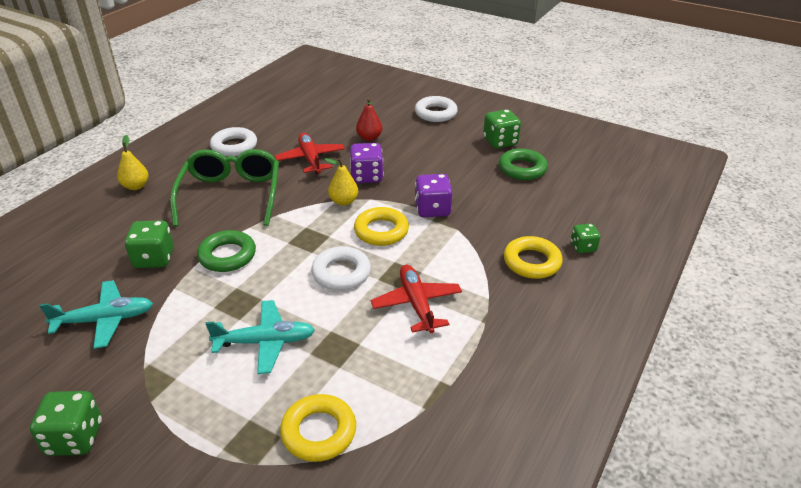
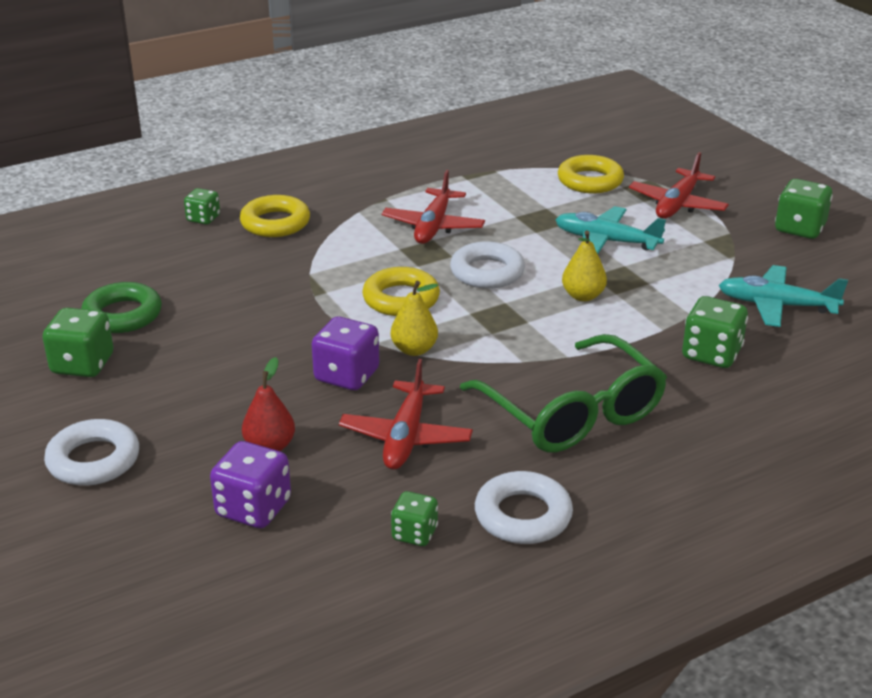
camera: 150 degrees left, 5 degrees down
(136, 186) = (729, 483): yellow pear -> yellow pear (583, 296)
(212, 427) = (677, 204): none -> red plane
(227, 256) = (613, 329): green ring -> none
(231, 195) = (572, 413): green glasses -> green glasses turned 60 degrees counterclockwise
(277, 128) = (414, 534): none -> green dice
(432, 209) = (310, 303): purple dice -> purple dice (253, 508)

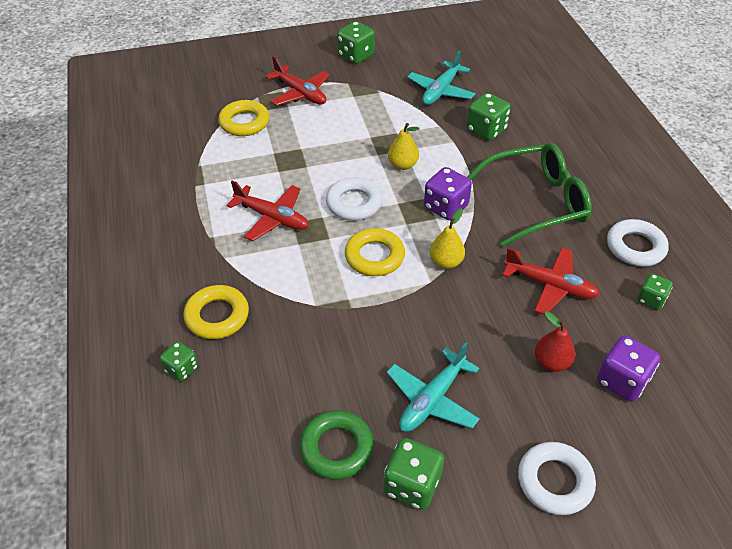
camera: 75 degrees left, 15 degrees up
(347, 376) = (470, 305): purple dice -> purple dice (445, 207)
(606, 241) = (335, 137): turquoise plane -> turquoise plane (432, 399)

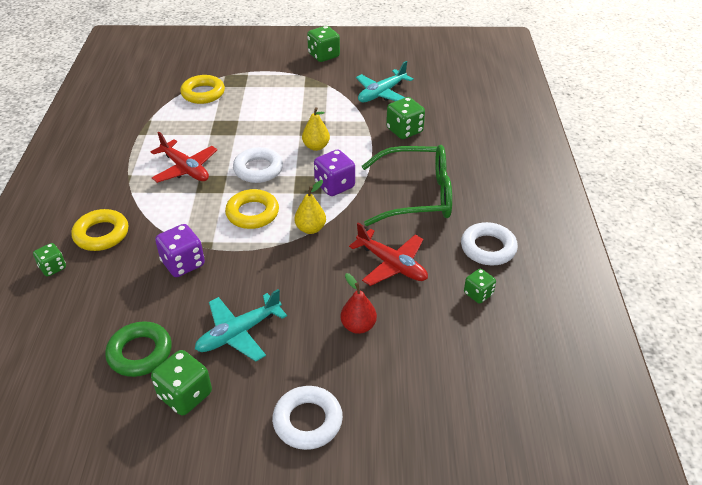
camera: 15 degrees right, 5 degrees down
(300, 93) = (261, 78): red plane -> none
(622, 381) = (413, 354): purple dice -> purple dice (183, 263)

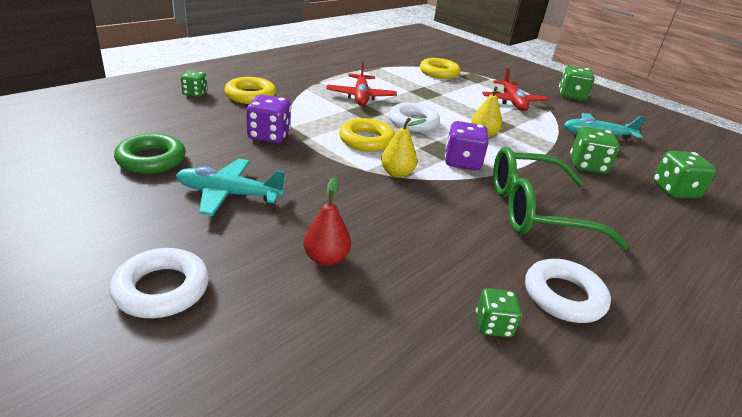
camera: 40 degrees right, 10 degrees down
(185, 395) = (126, 201): green dice -> green dice (674, 191)
(392, 264) = (432, 239): red plane -> red plane (512, 102)
(417, 195) = (536, 211): green glasses -> green glasses turned 135 degrees clockwise

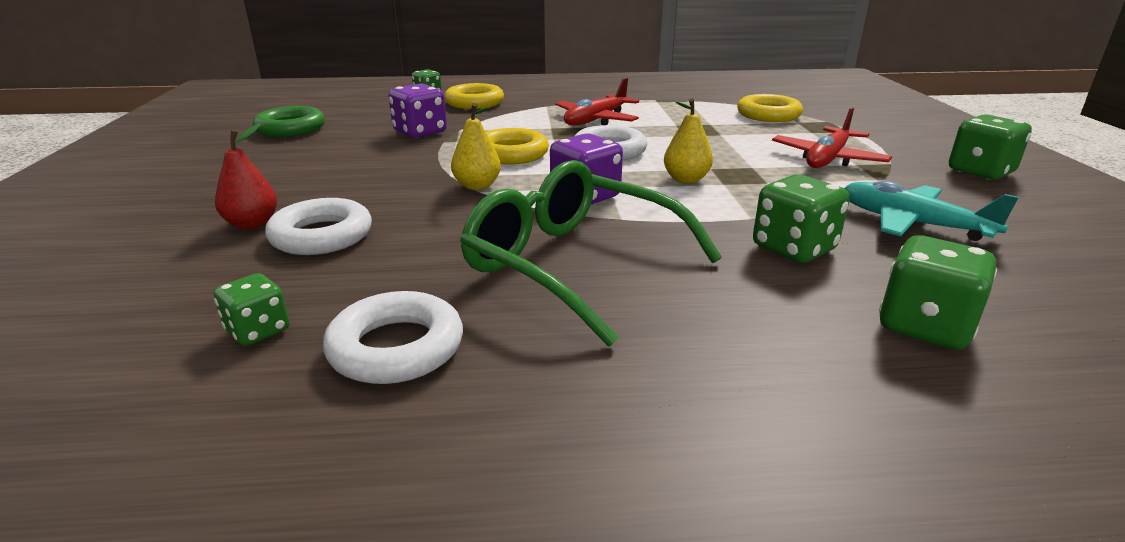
camera: 45 degrees right, 5 degrees down
(162, 289) = (112, 202): white ring -> white ring (321, 236)
(228, 194) = (289, 162): turquoise plane -> none

